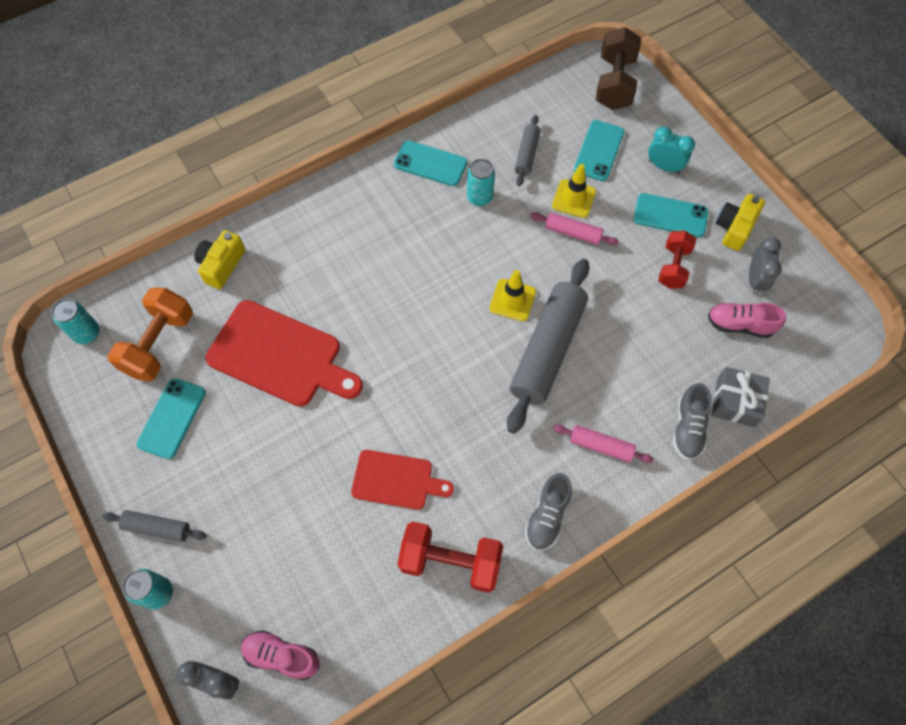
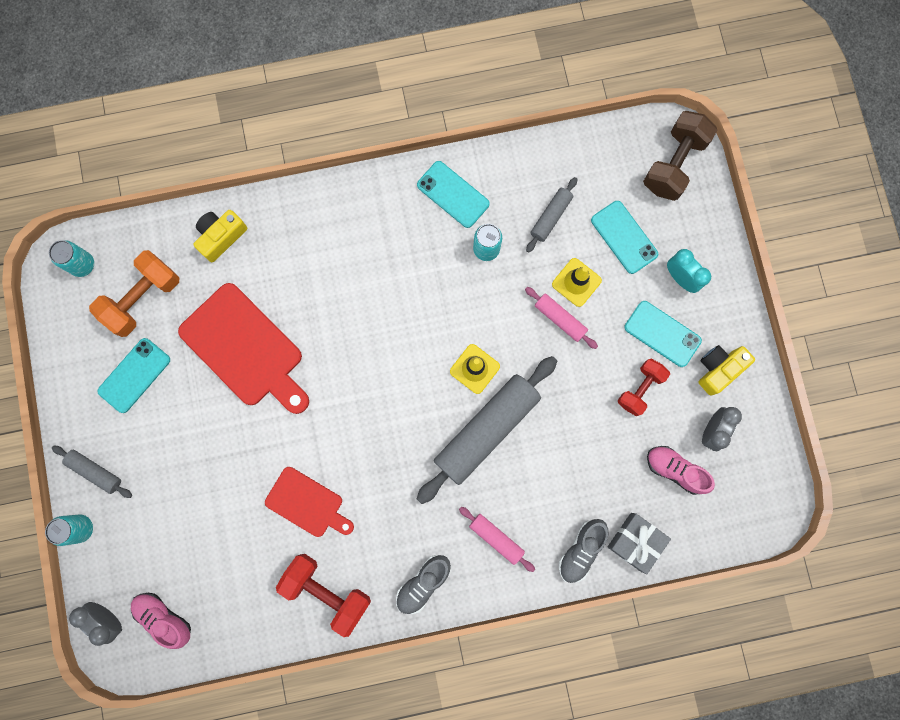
camera: 20 degrees right, 15 degrees up
(599, 151) = (624, 237): turquoise phone -> turquoise phone turned 75 degrees counterclockwise

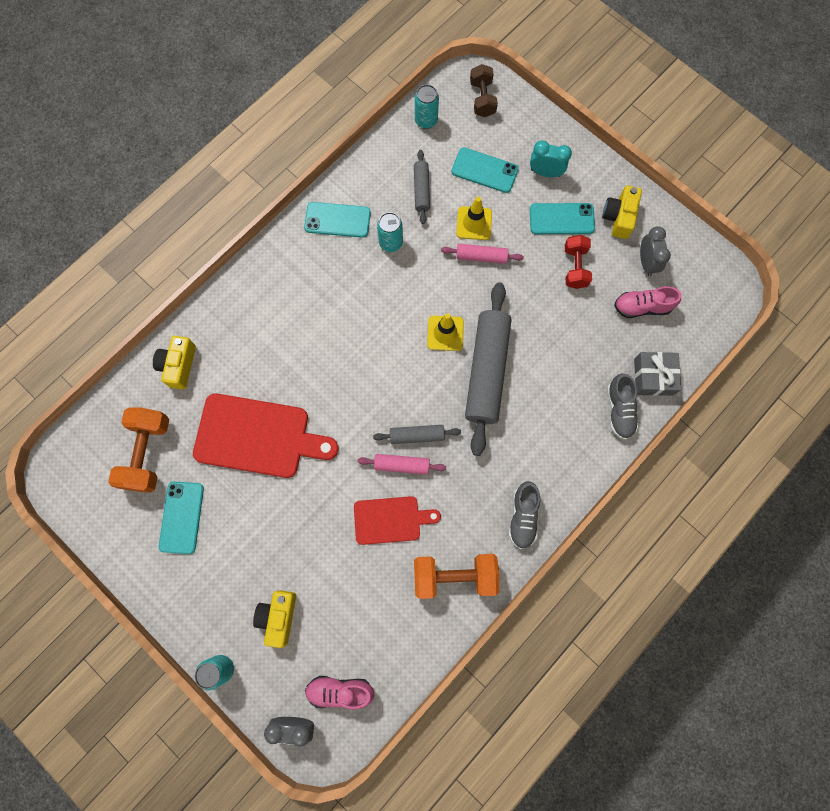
camera: 35 degrees left, 5 degrees down
(83, 265) = (78, 460): turquoise can -> turquoise can (426, 120)
(95, 471) = (201, 615): grey rolling pin -> grey rolling pin (417, 435)
(156, 519) = (278, 617): none -> yellow camera
(327, 591) = (454, 576): red dumbbell -> orange dumbbell
(496, 538) = (552, 445): pink rolling pin -> pink rolling pin (402, 465)
(674, 164) = (482, 99): brown dumbbell -> brown dumbbell, size x0.65

